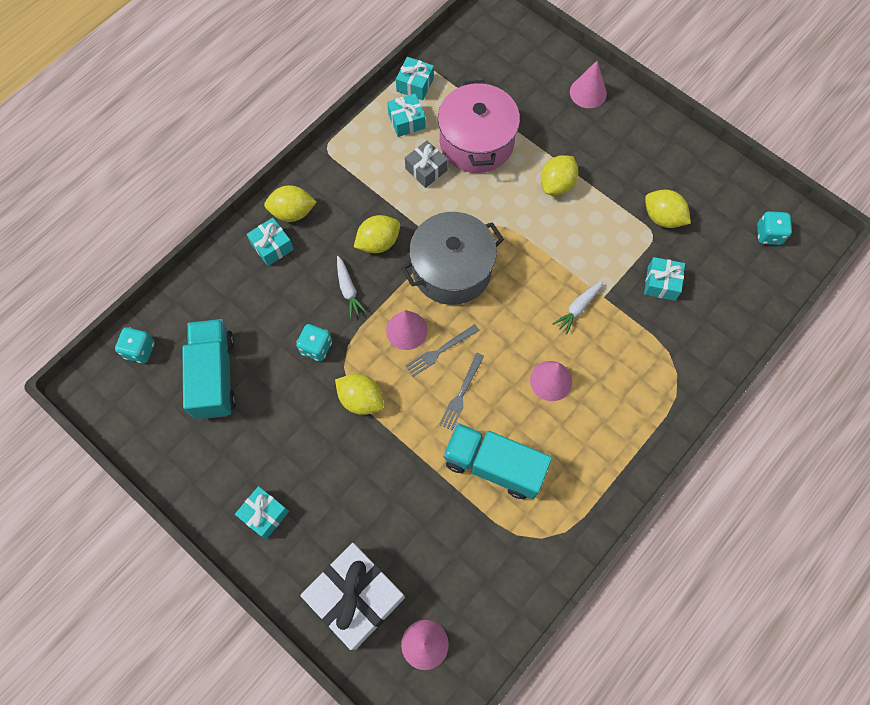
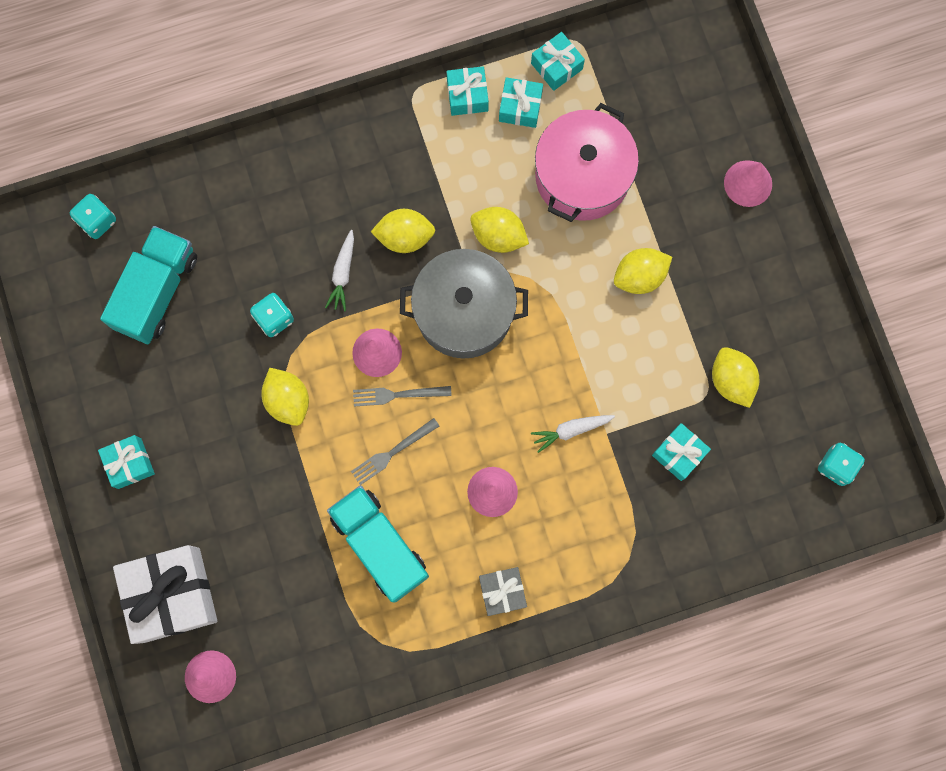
camera: 30 degrees right, 10 degrees up
(272, 246) = (291, 179): turquoise gift -> turquoise gift (467, 96)
(292, 212) = (334, 151): yellow lemon -> yellow lemon (498, 236)
(426, 169) = (506, 179): grey gift -> grey gift (502, 591)

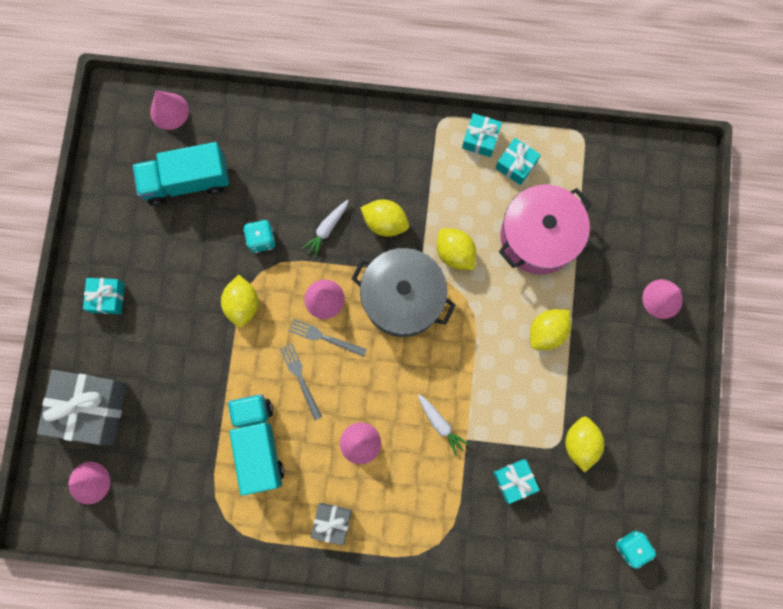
camera: 25 degrees right, 0 degrees up
(97, 221) = (169, 111): turquoise dice -> pink cone
(157, 292) = (187, 181): turquoise truck -> turquoise truck turned 150 degrees counterclockwise
(171, 595) = (91, 408): white gift -> grey gift
(392, 452) = (300, 379): grey fork -> grey fork turned 75 degrees clockwise
(556, 66) = (557, 146): turquoise gift -> none
(571, 430) = (440, 424): white carrot -> white carrot turned 135 degrees counterclockwise
(639, 276) = (547, 332): yellow lemon -> yellow lemon turned 45 degrees counterclockwise

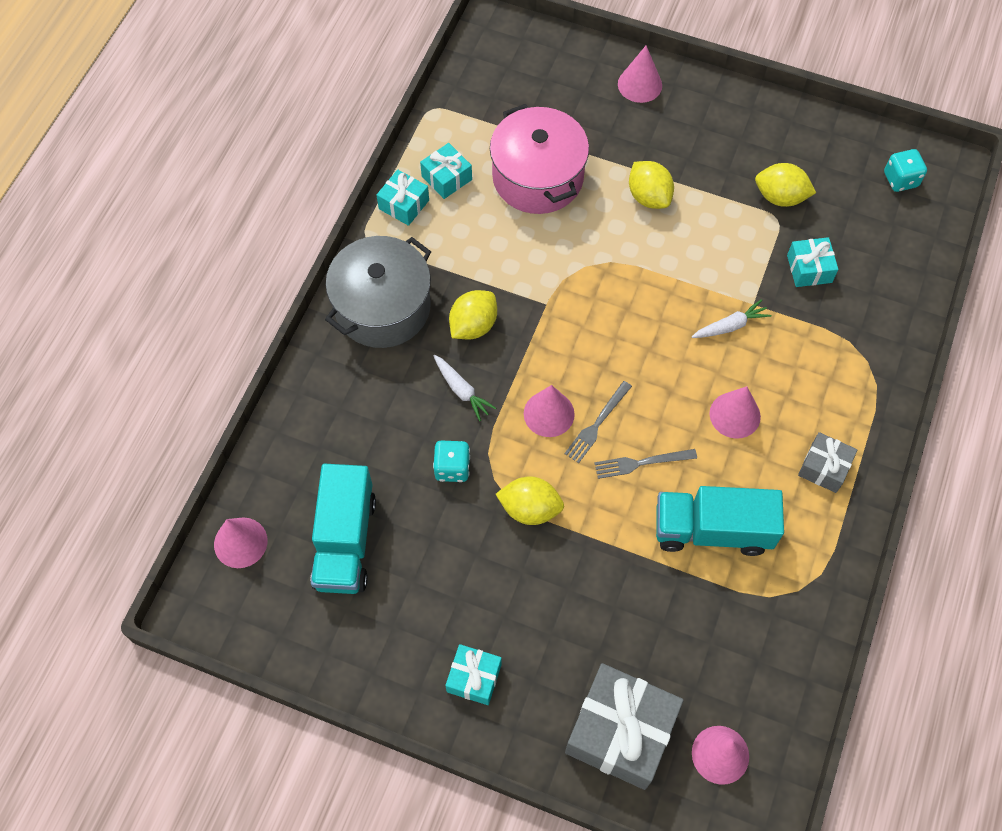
camera: 75 degrees left, 15 degrees down
(403, 298) = (571, 329): grey pot -> grey pot (382, 307)
(455, 253) = (532, 263): yellow lemon -> none

